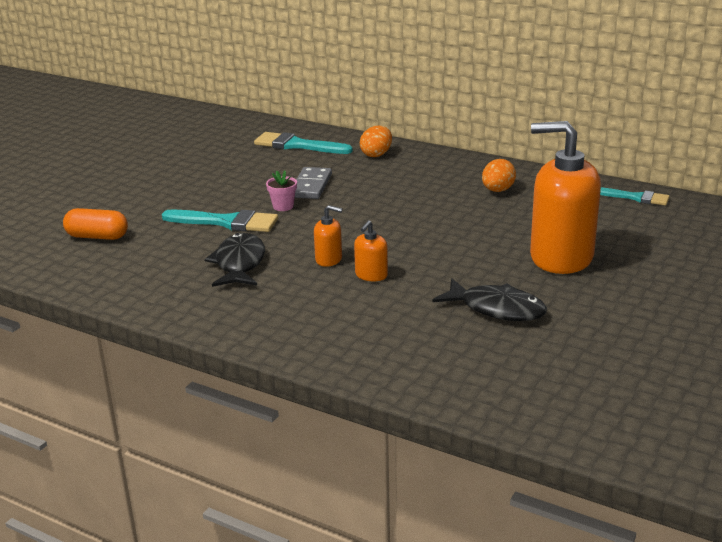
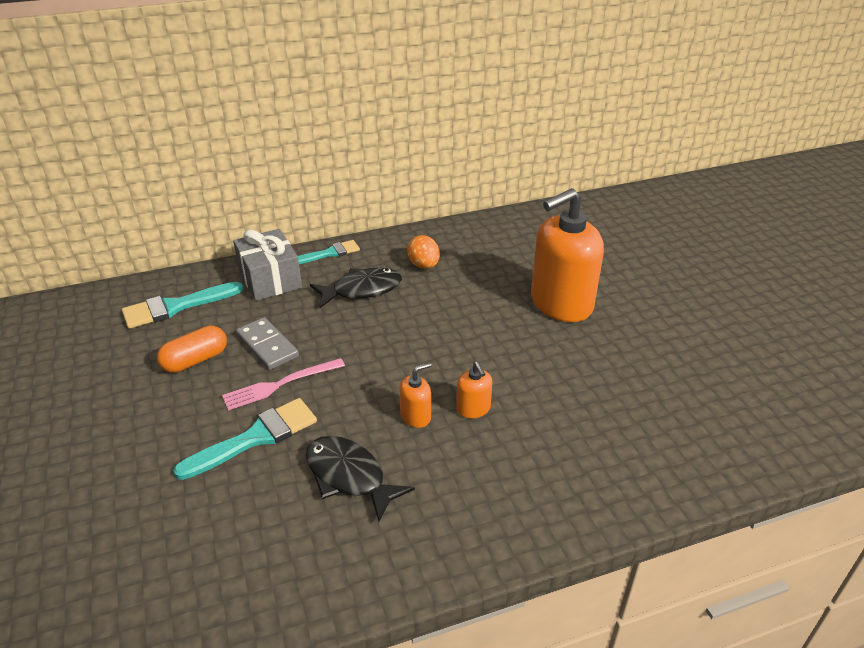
camera: 50 degrees left, 10 degrees up
(97, 237) = (139, 554): orange capsule -> orange capsule (195, 360)
(283, 206) = (280, 384): pink flower pot -> pink fork
(376, 155) = (270, 279): orange egg -> grey gift
(497, 309) = (600, 378): black fish -> black fish (362, 290)
(635, 197) = (517, 223): turquoise brush -> turquoise brush (329, 253)

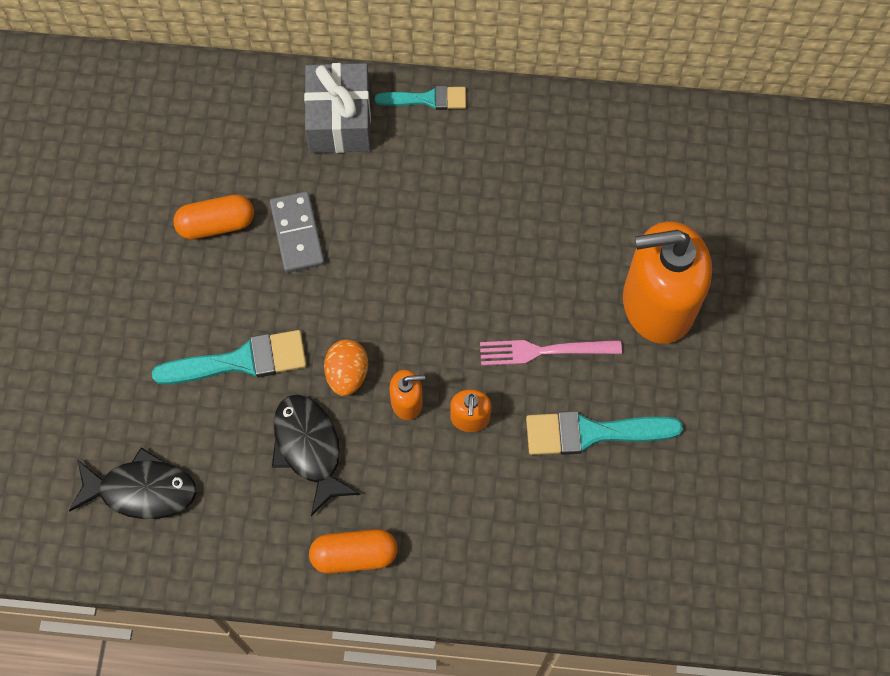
camera: 25 degrees right, 30 degrees up
(176, 307) = (221, 127): turquoise brush -> turquoise brush (592, 433)
(280, 384) = (289, 298): pink fork -> pink fork (544, 351)
(362, 290) = (437, 183): black fish -> black fish (141, 490)
(424, 265) = (530, 169): orange egg -> orange egg (347, 374)
(435, 541) = (354, 555): none -> orange capsule

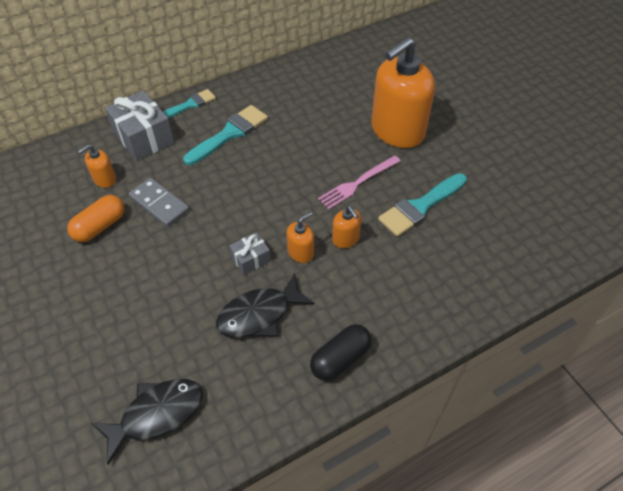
camera: 35 degrees left, 15 degrees down
(240, 361) = (173, 291): turquoise brush -> turquoise brush (229, 134)
(259, 158) = (104, 179): none -> orange soap dispenser
(309, 448) = (259, 314): black fish -> black fish turned 60 degrees counterclockwise
(347, 374) = (251, 259): orange egg -> grey gift
(354, 555) = (340, 359): orange capsule -> black capsule

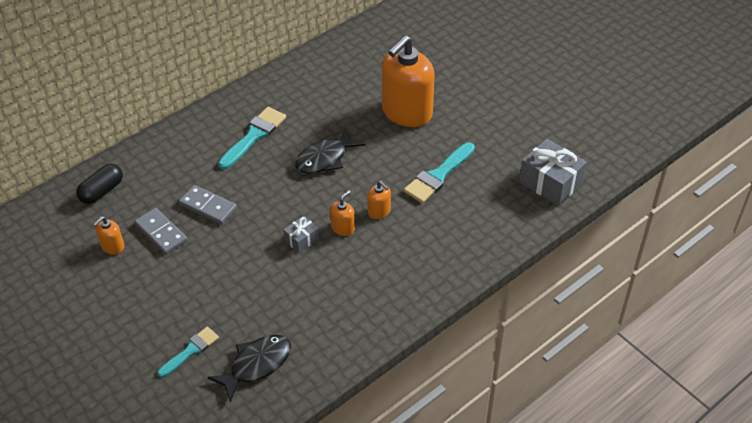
camera: 10 degrees left, 5 degrees down
(100, 226) = (161, 233): orange capsule -> grey domino
(104, 179) = (151, 193): orange soap dispenser -> orange soap dispenser (113, 246)
(144, 137) = (175, 150): grey gift -> grey gift (550, 183)
(190, 105) = (209, 114): turquoise brush -> turquoise brush (191, 351)
(259, 314) = (320, 281): black fish -> black fish (325, 158)
(340, 359) = (393, 303): black capsule -> black capsule (102, 191)
(357, 183) = (380, 163): pink fork -> none

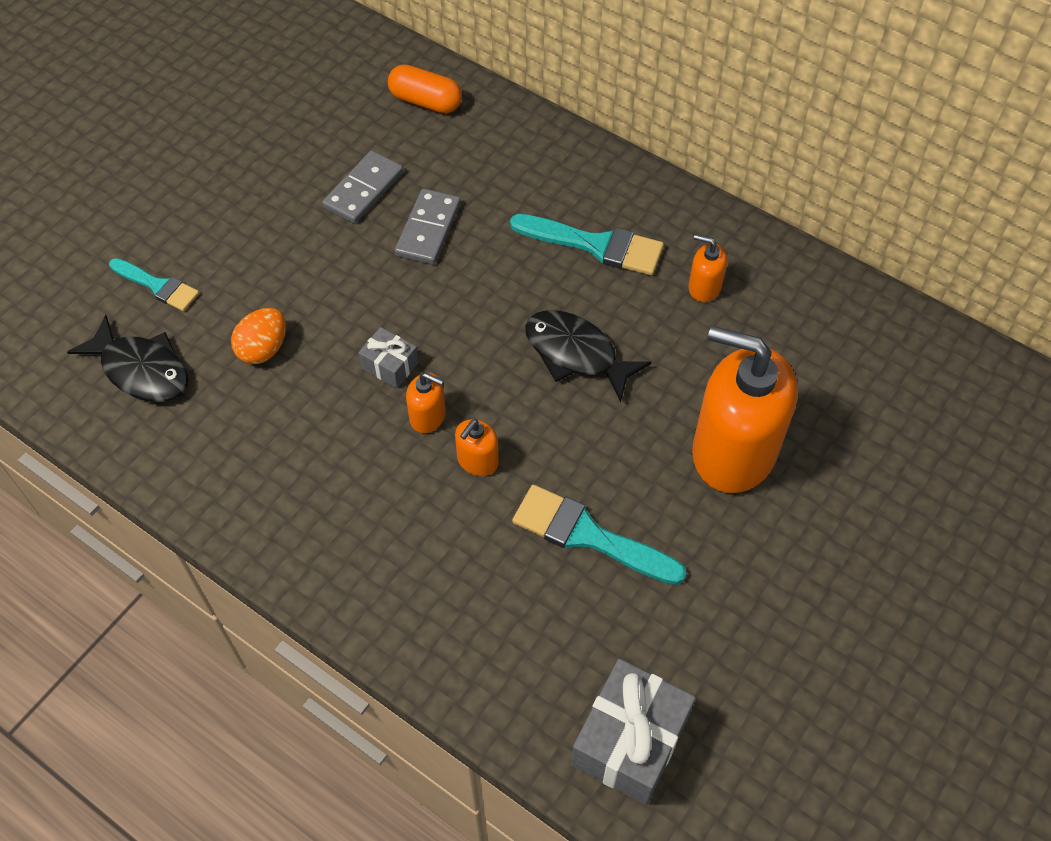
camera: 75 degrees right, 10 degrees up
(102, 191) = (426, 101): black capsule -> orange capsule
(113, 246) = (326, 145): orange soap dispenser -> orange soap dispenser (704, 287)
(265, 299) = (263, 349): none -> orange egg

